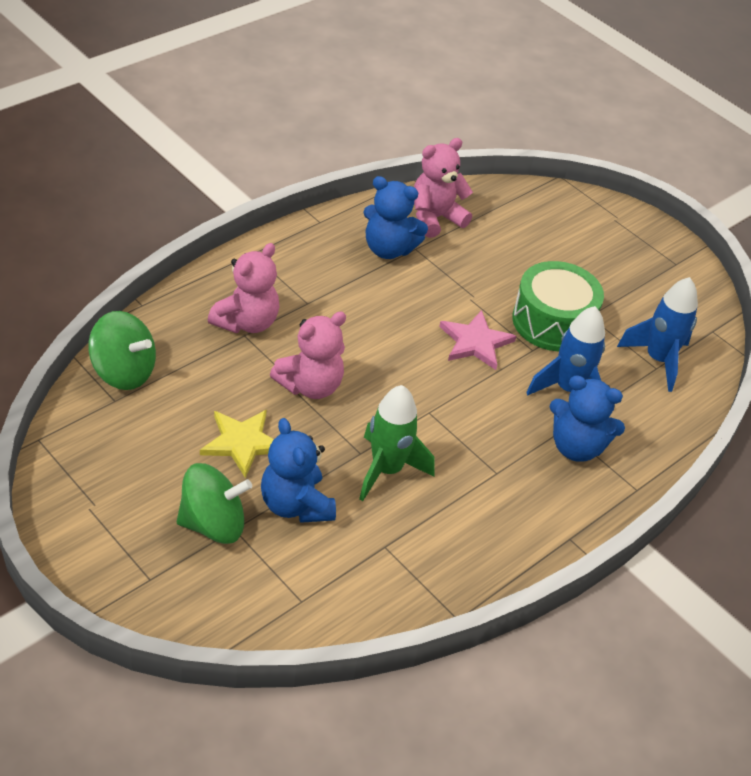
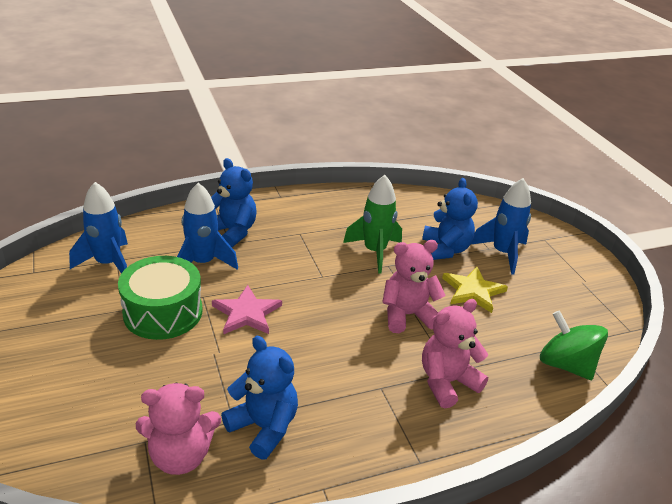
camera: 155 degrees left, 10 degrees down
(213, 524) = (502, 253): green spinning top -> blue rocket

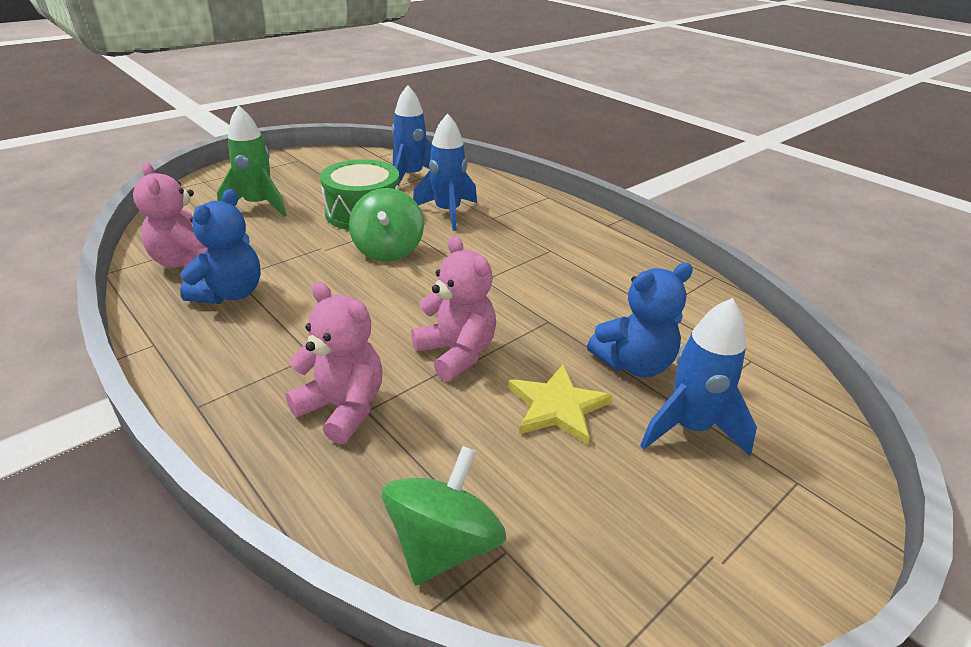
camera: 70 degrees right, 0 degrees up
(232, 232) = (512, 215): blue teddy bear -> none
(246, 313) = (388, 250): pink star -> green spinning top
(374, 252) = (566, 305): green rocket -> green rocket (258, 205)

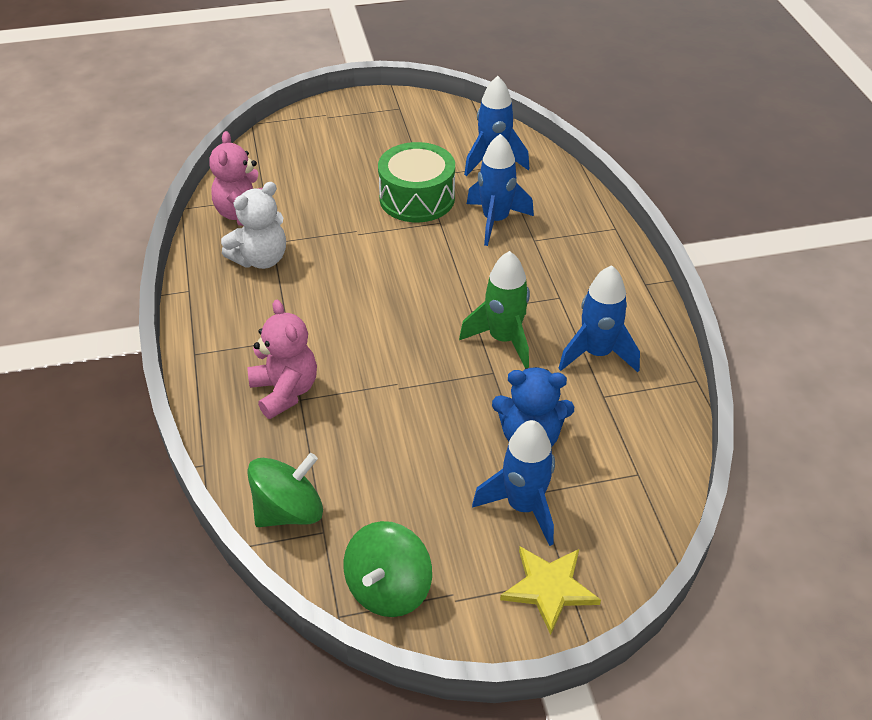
camera: 30 degrees right, 10 degrees up
(230, 294) = (260, 259): blue teddy bear -> white teddy bear
(258, 205) = (331, 163): green rocket -> green rocket (503, 339)
(388, 250) = (410, 251): green spinning top -> green spinning top (388, 588)
(456, 353) = (395, 376): pink teddy bear -> none
(557, 406) = (436, 449): yellow star -> yellow star (549, 588)
(621, 280) = (597, 354): none -> blue rocket

